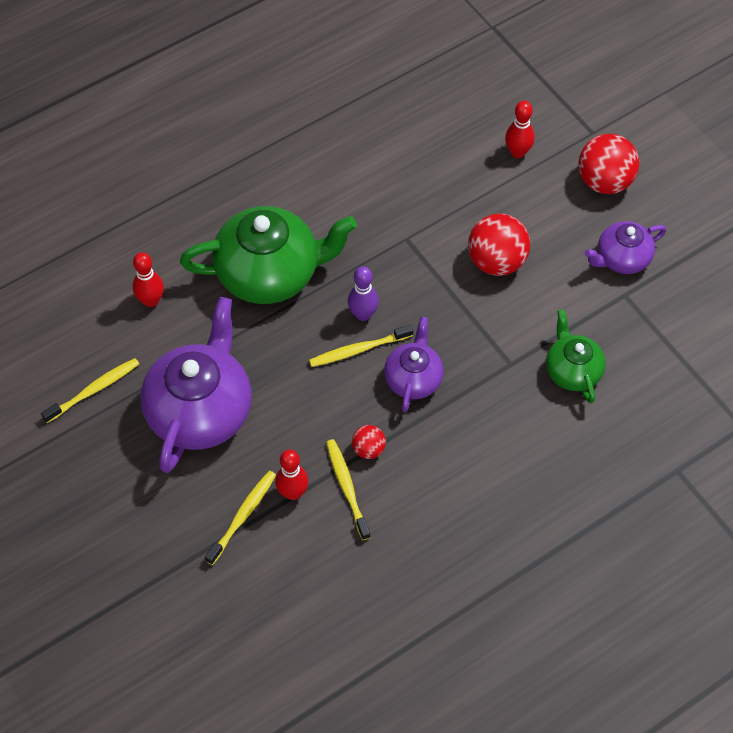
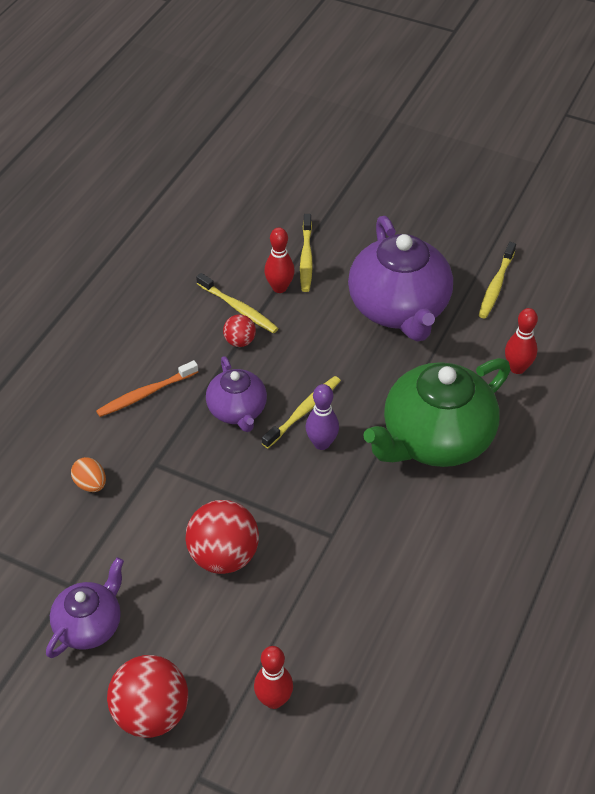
camera: 150 degrees right, 10 degrees down
(483, 435) = (146, 394): none -> orange toothbrush
(572, 371) = (90, 484): green teapot -> orange egg

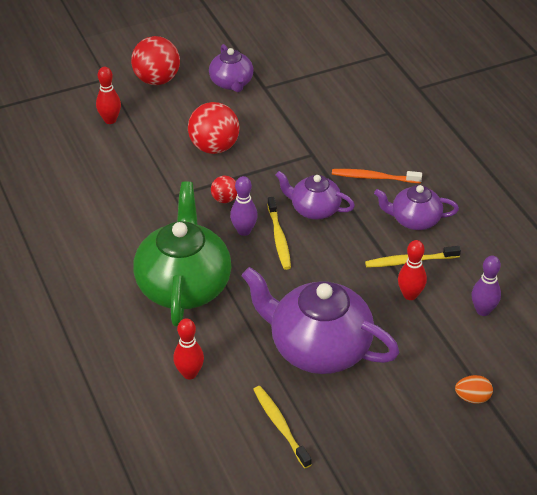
camera: 130 degrees right, 5 degrees down
(90, 484) = (325, 123): orange egg -> orange egg (472, 398)
(146, 394) = (374, 177): orange toothbrush -> orange toothbrush turned 90 degrees counterclockwise
(181, 333) = (414, 220): none -> purple teapot
(240, 341) = (376, 244): red ball -> red ball (224, 199)
(250, 239) = (483, 310): none -> purple bowling pin
(306, 258) = (429, 330): yellow toothbrush -> none

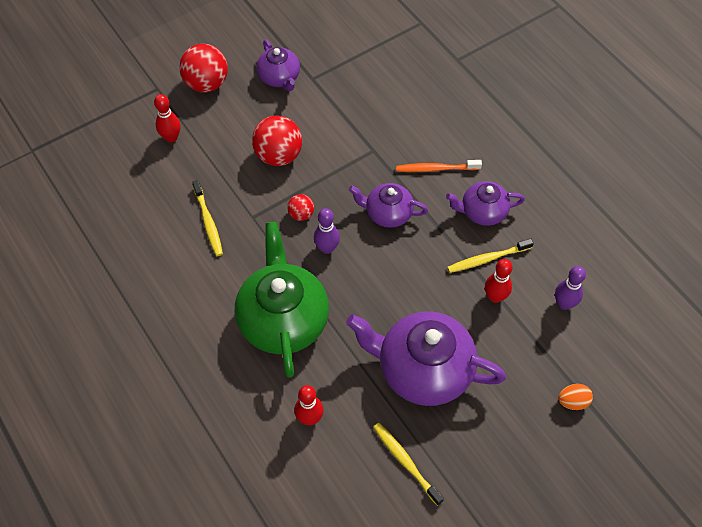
camera: 10 degrees left, 15 degrees up
(279, 238) = (361, 251): yellow toothbrush -> yellow toothbrush (208, 222)

